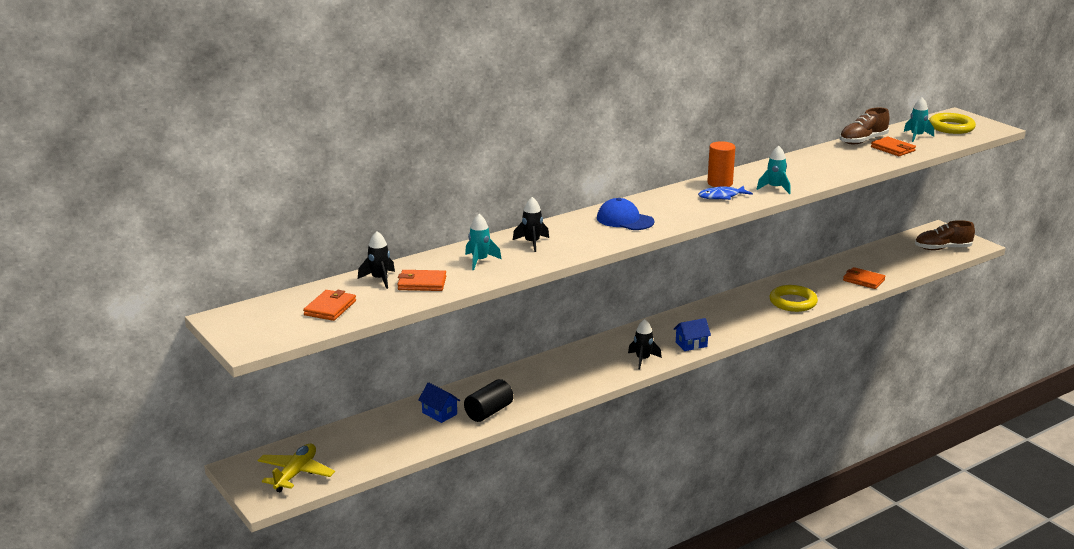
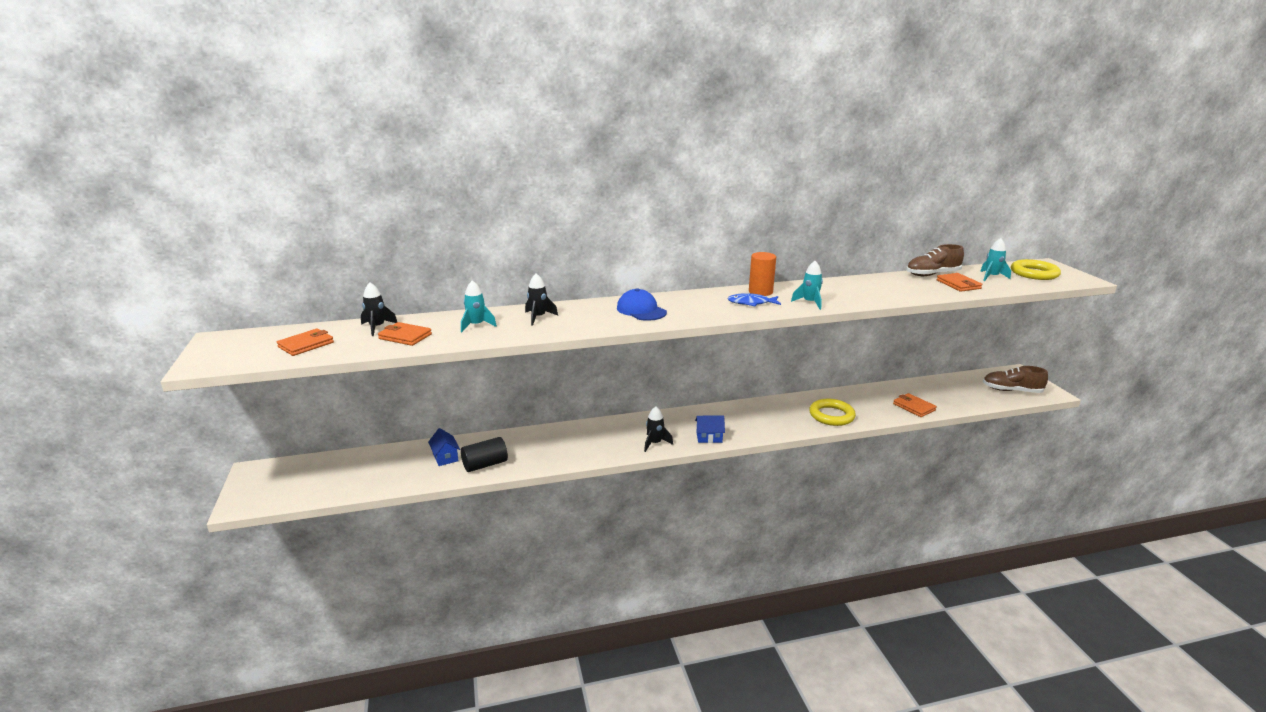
camera: 20 degrees right, 0 degrees up
(296, 474) = (285, 486): yellow plane -> none

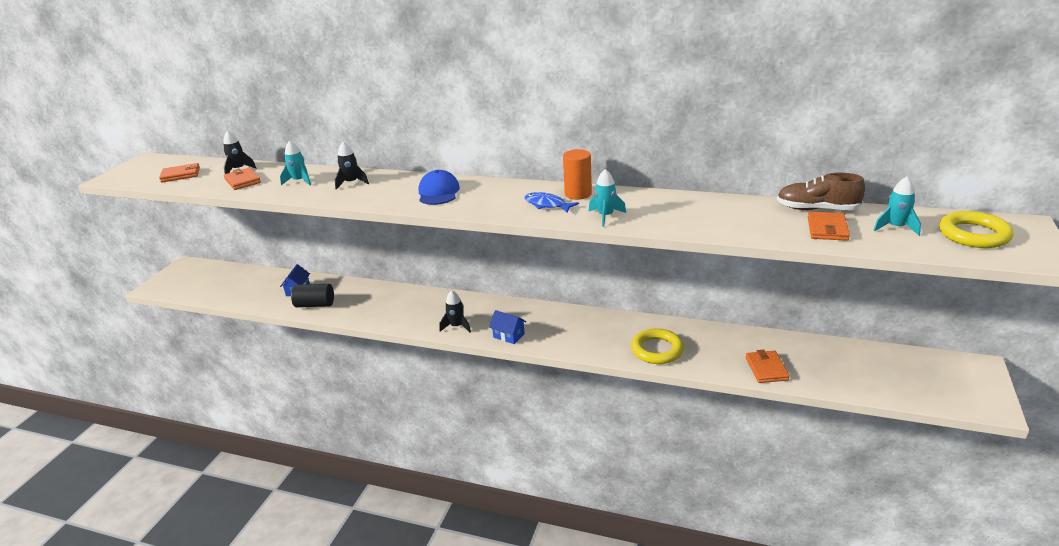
camera: 35 degrees right, 5 degrees up
(1011, 390) = (933, 387): brown shoe -> none

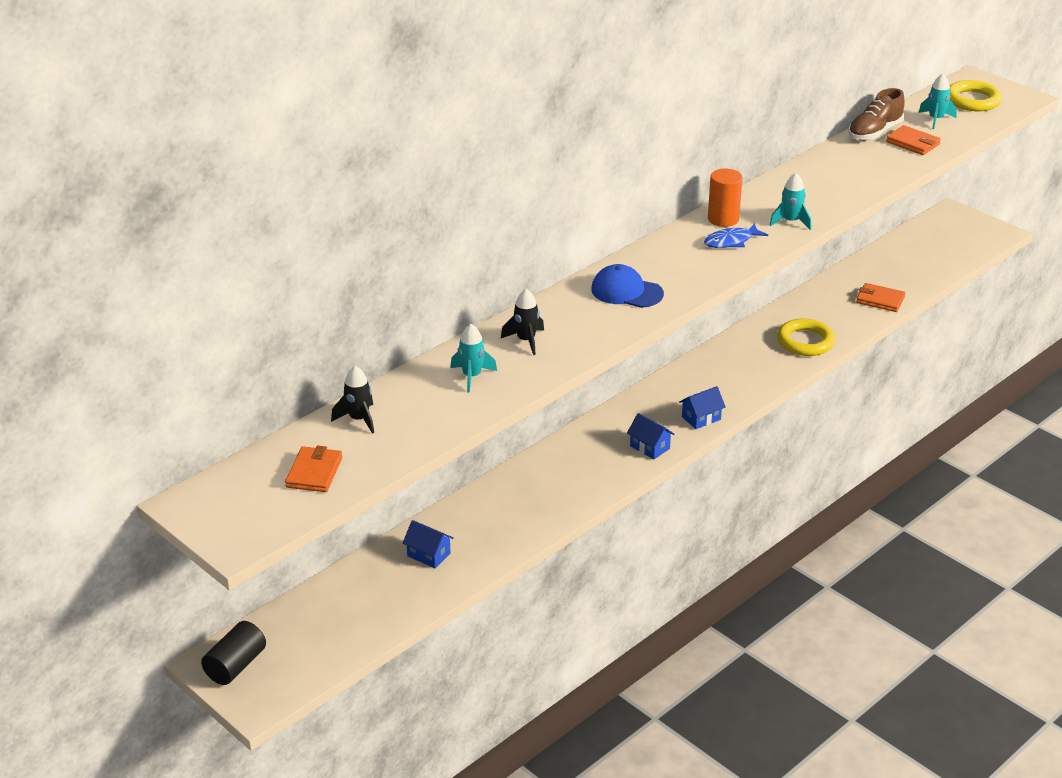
camera: 65 degrees left, 5 degrees up
(242, 181) = (413, 420): orange wallet -> none
(315, 304) = (487, 545): black cylinder -> black cylinder (235, 665)
(457, 326) = (649, 447): black rocket -> blue house

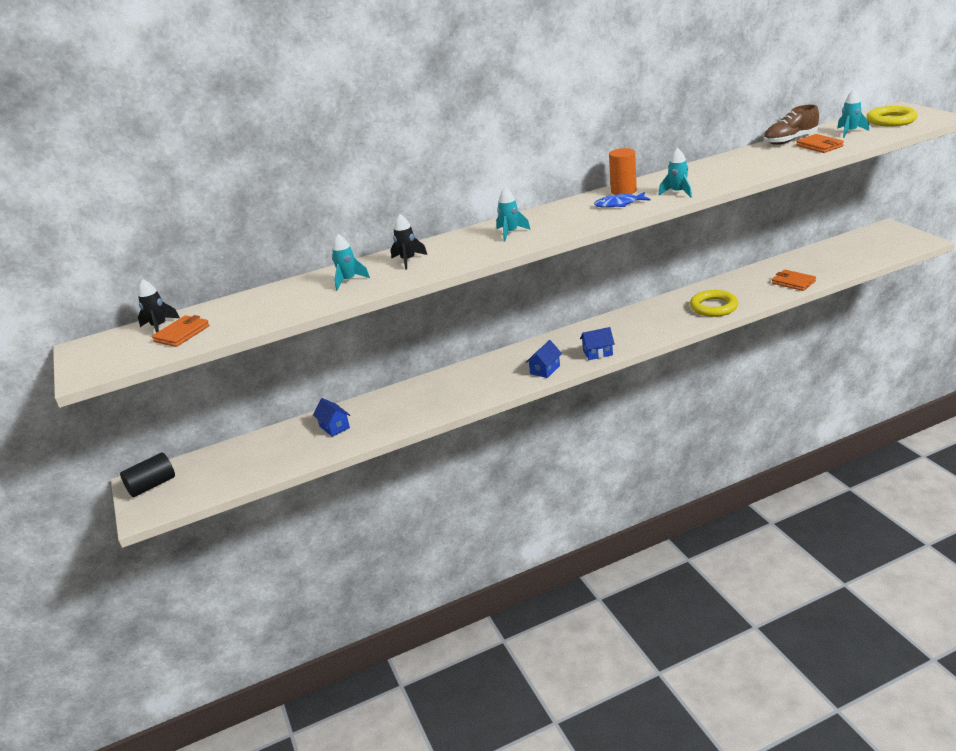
camera: 25 degrees right, 5 degrees down
(359, 419) = (245, 303): black rocket -> black rocket (159, 327)
(626, 291) = (510, 233): blue cap -> turquoise rocket
(649, 447) = (545, 370): blue house -> blue house turned 60 degrees clockwise

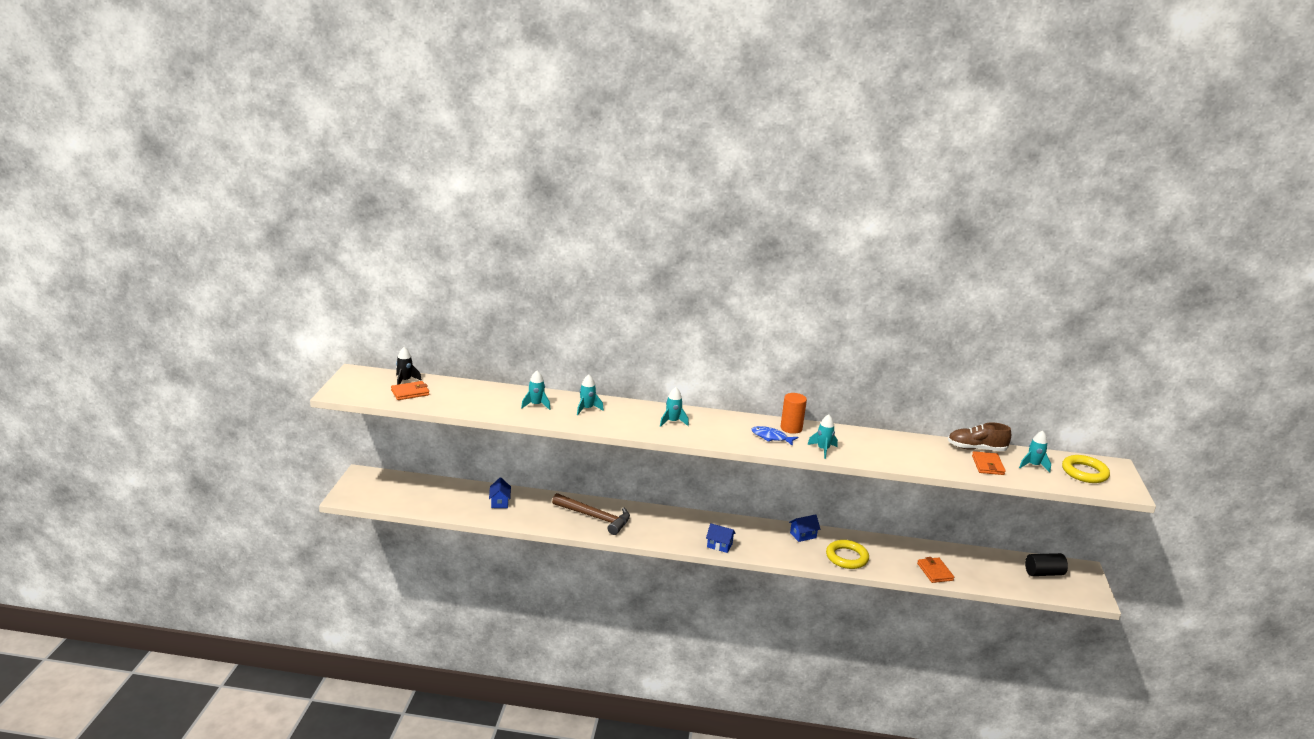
camera: 25 degrees right, 5 degrees down
(152, 485) = (366, 481): black cylinder -> black cylinder (1043, 573)
(408, 260) = (587, 409): black rocket -> turquoise rocket
(451, 390) = (595, 517): none -> brown hammer
(545, 370) = (670, 537): blue house -> blue house (803, 535)

